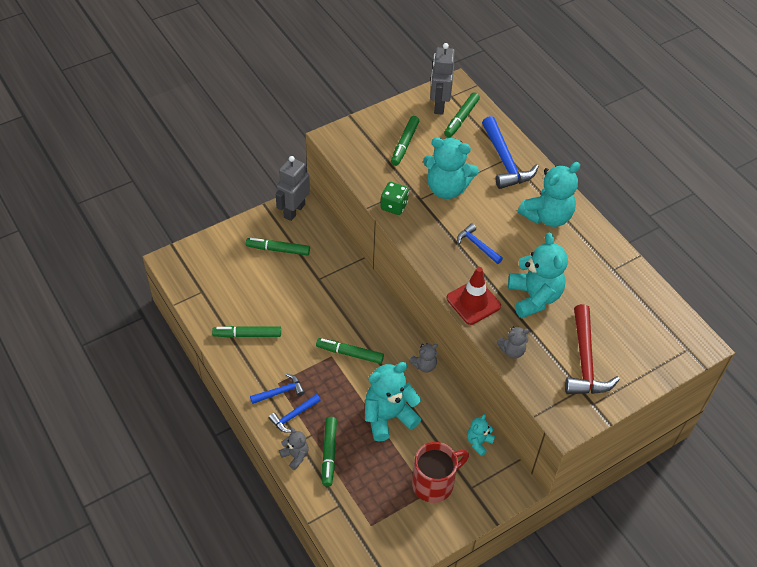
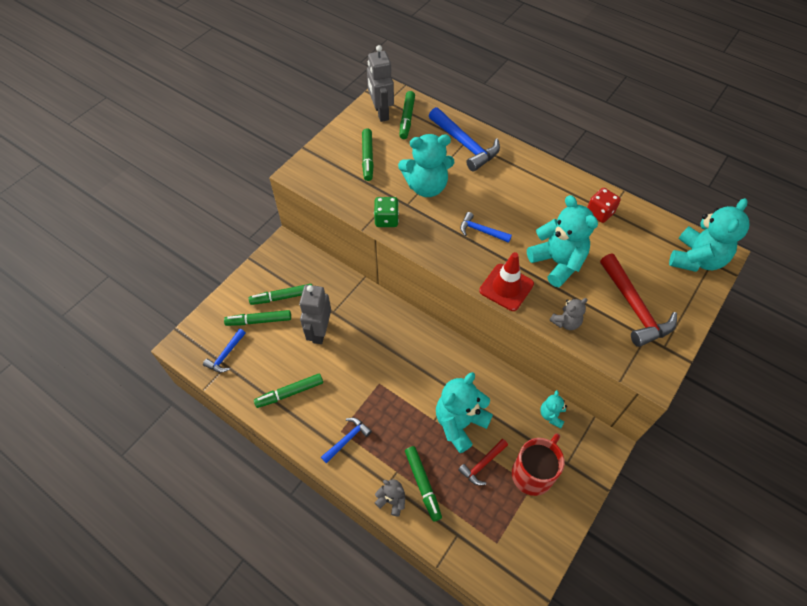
camera: 20 degrees left, 5 degrees up
(293, 416) = (371, 459): blue hammer -> blue hammer (226, 355)
(294, 211) = (280, 255): grey robot -> grey robot (319, 332)
(350, 353) = (395, 374): green marker -> green marker (259, 321)
(391, 458) = (482, 464): none -> red hammer
(424, 365) = (467, 359): grey teddy bear -> none
(547, 216) = (528, 182): turquoise teddy bear -> turquoise teddy bear (696, 259)
(602, 267) = (599, 213): none -> red dice

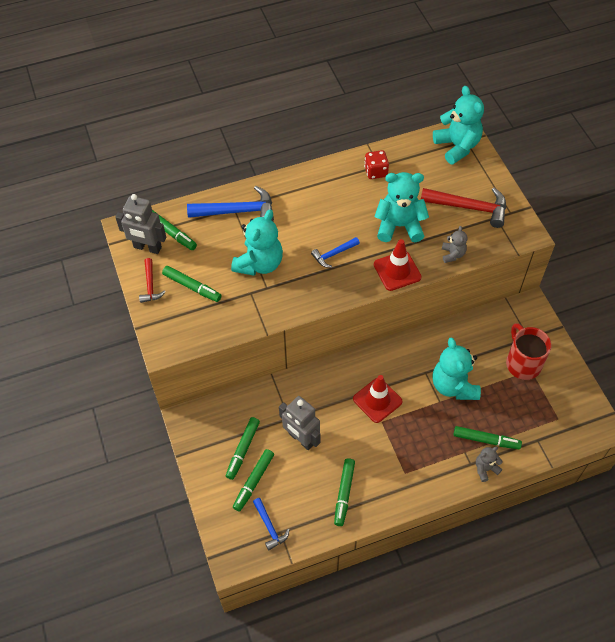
camera: 55 degrees left, 0 degrees up
(347, 439) = (415, 472): blue hammer -> none
(386, 219) = (271, 311): green dice -> none
(397, 368) = (377, 400): none -> red traffic cone
(482, 464) = (495, 391): red hammer -> red hammer (150, 285)
(551, 415) = (487, 322): turquoise teddy bear -> none

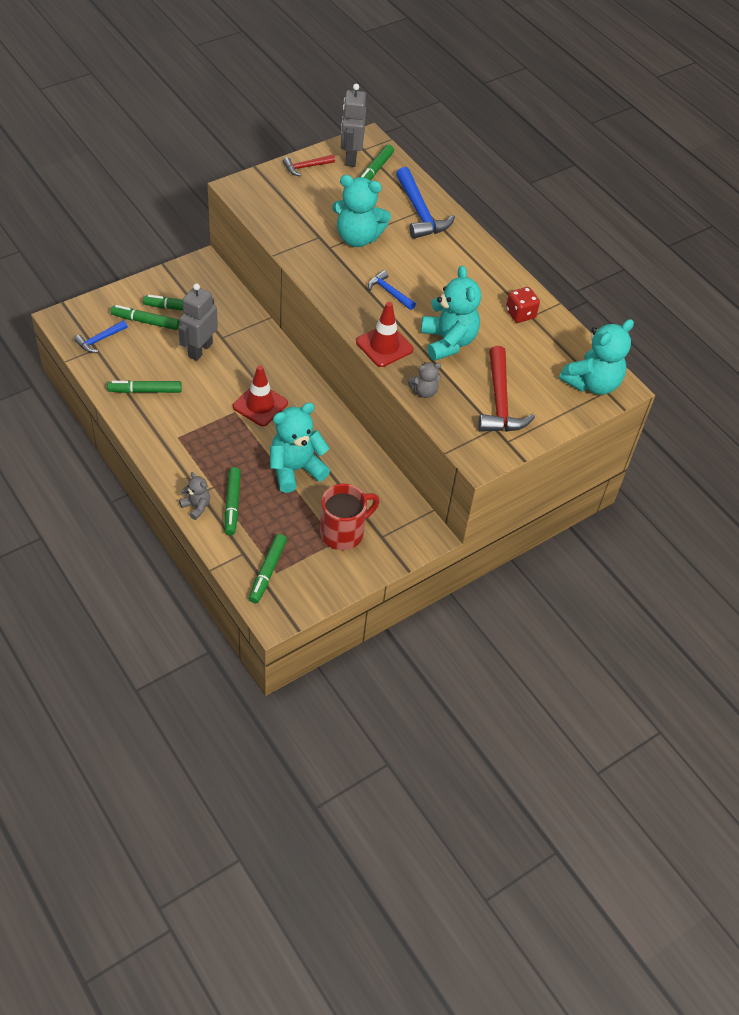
camera: 70 degrees right, 5 degrees down
(192, 287) = (313, 195): green marker -> green marker (267, 571)

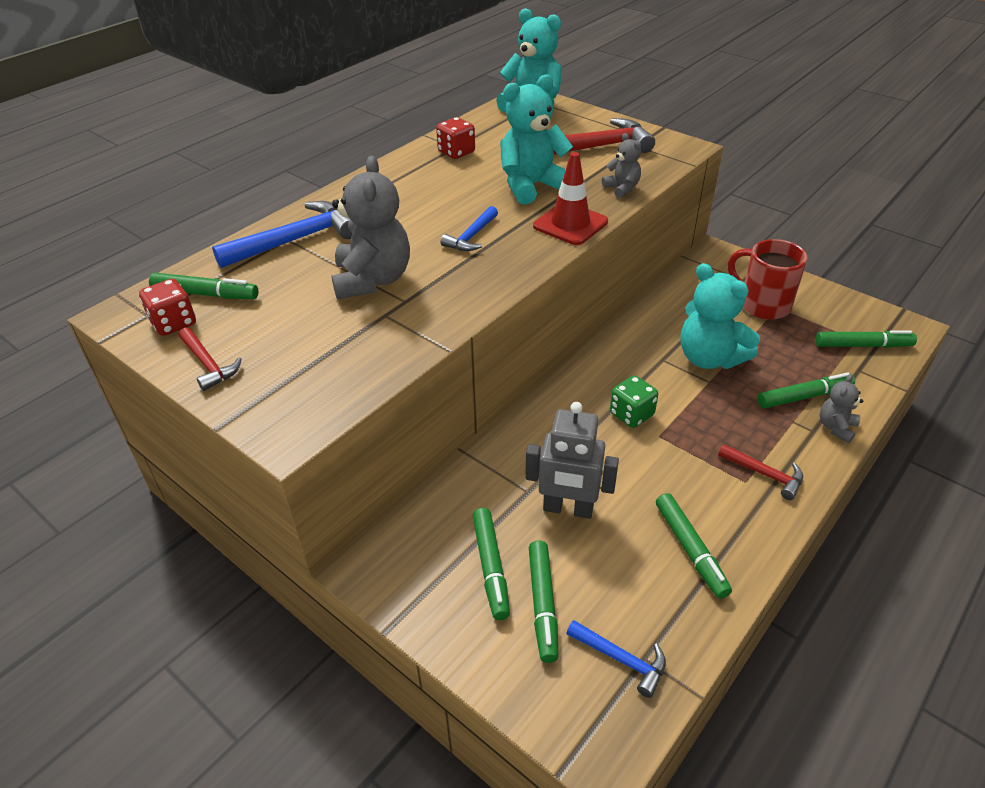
camera: 100 degrees left, 10 degrees down
(178, 449) = (765, 474): none -> red hammer
(260, 405) = (631, 414): red traffic cone -> green dice
(350, 158) = (173, 323): grey robot -> red dice
(358, 238) = (372, 280): turquoise teddy bear -> grey teddy bear

